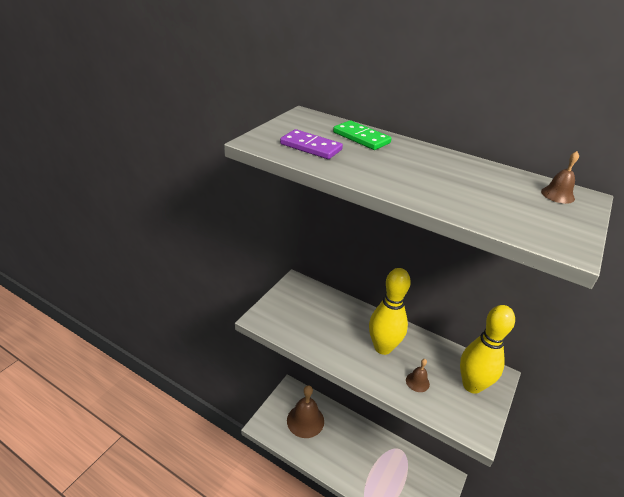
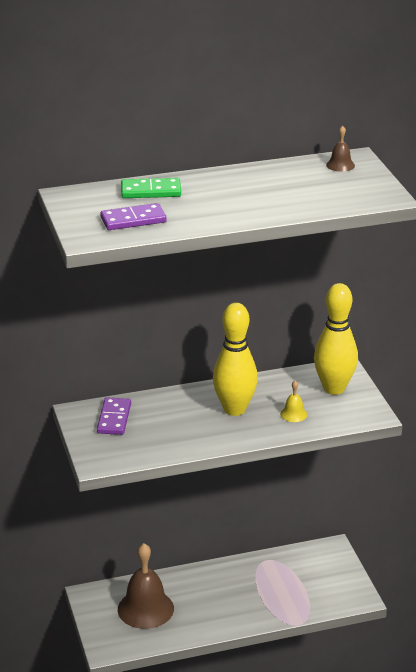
camera: 45 degrees left, 5 degrees down
(307, 300) = (114, 418): none -> purple domino
(417, 382) = (293, 414): brown bell -> yellow bell

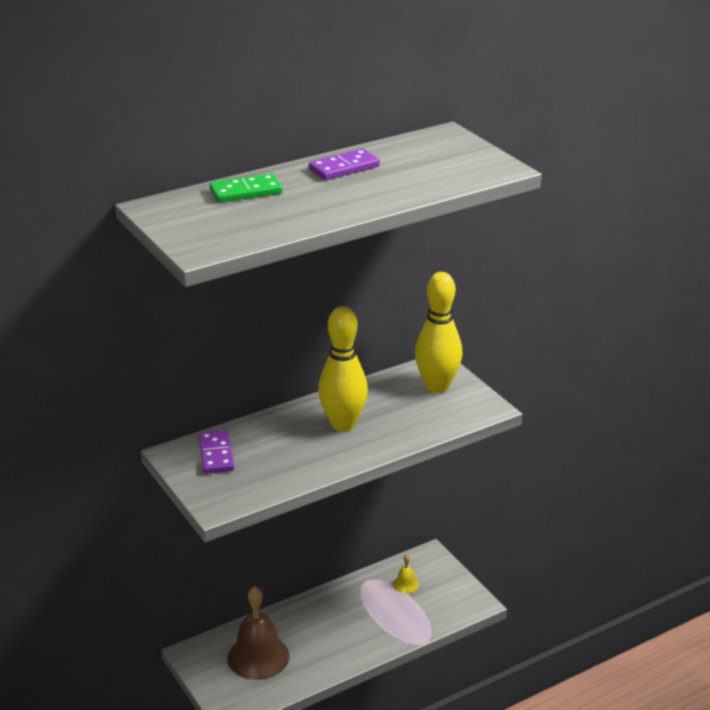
camera: 15 degrees left, 0 degrees up
(133, 220) = (242, 224): purple domino -> purple domino (344, 168)
(293, 414) = (407, 419): yellow bell -> yellow bell (406, 584)
(340, 165) = (435, 142): brown bell -> none

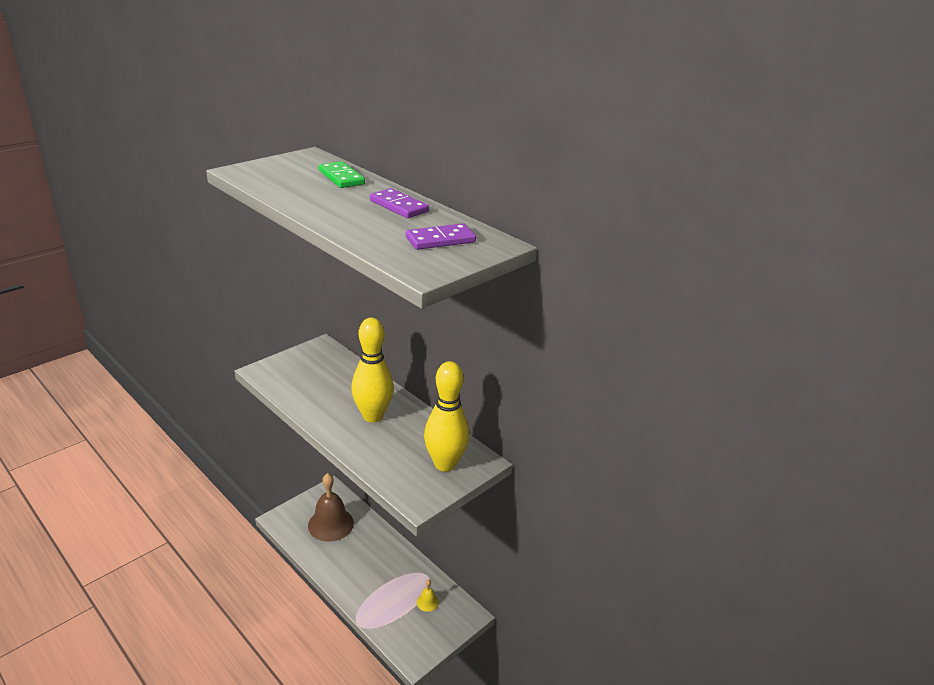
camera: 75 degrees right, 0 degrees up
(216, 454) = (323, 362): purple domino -> purple domino (440, 240)

